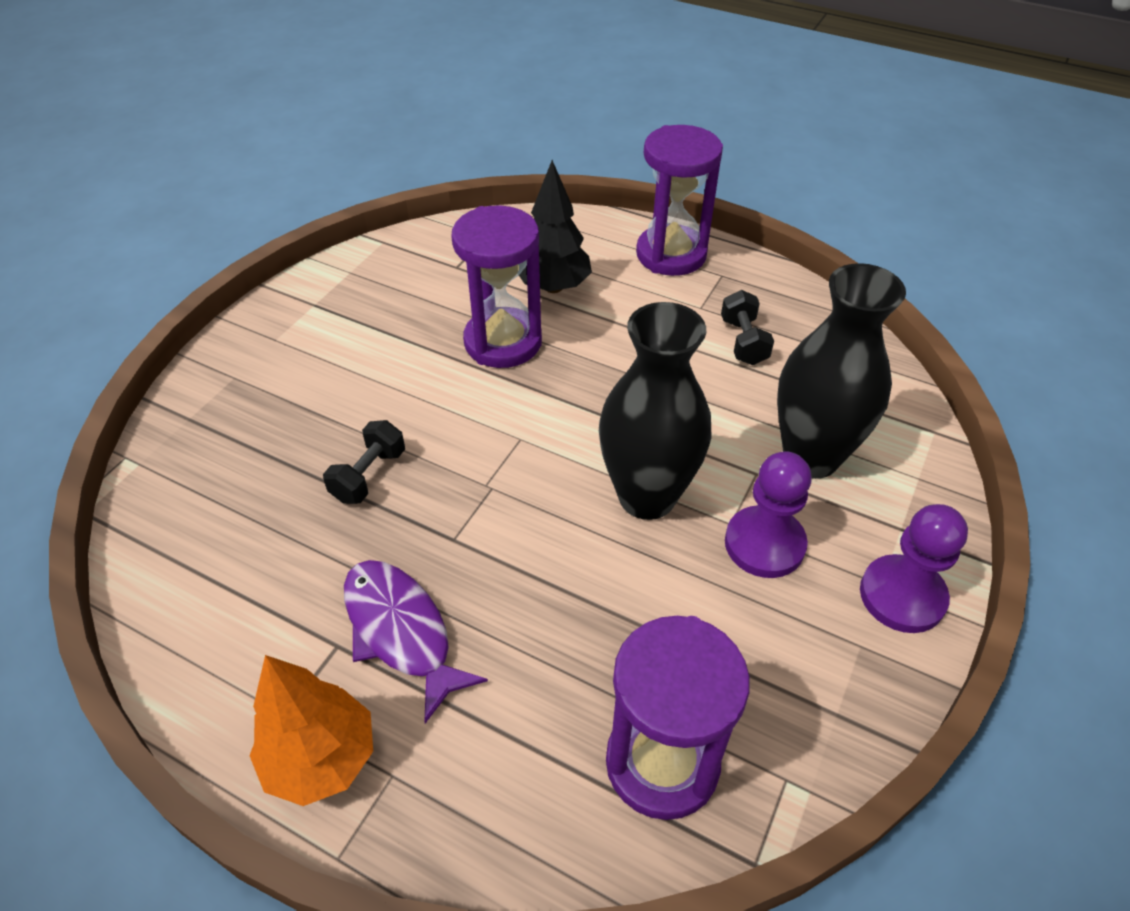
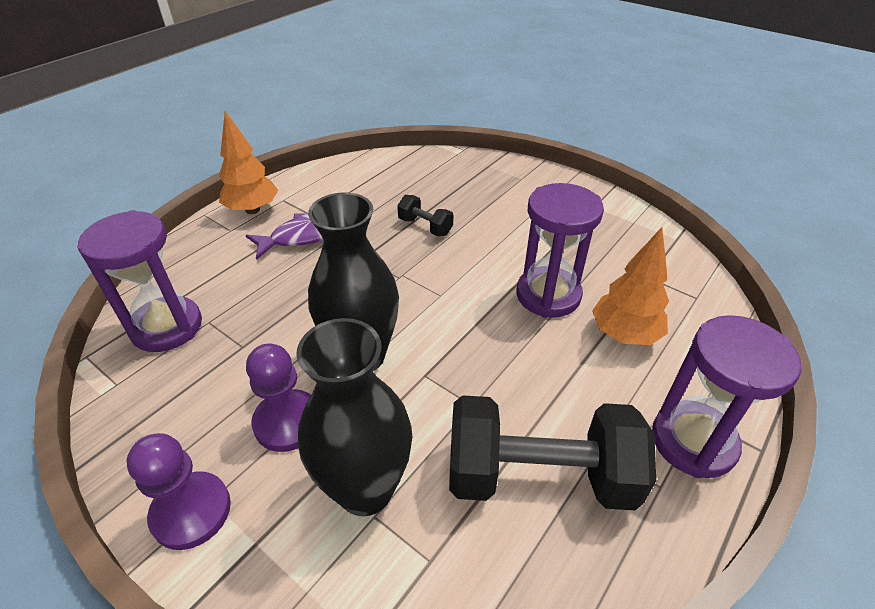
camera: 100 degrees right, 5 degrees down
(553, 287) = (624, 334): black tree -> orange tree
(743, 342) = (539, 476): black dumbbell -> black dumbbell, size x2.20

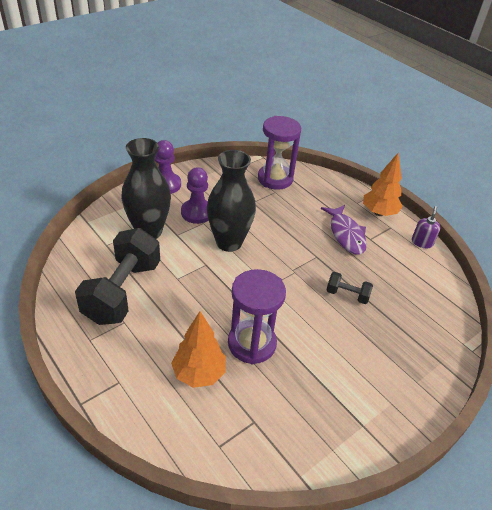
camera: 100 degrees right, 0 degrees up
(308, 176) = (422, 242): none -> purple soap dispenser
(425, 226) = (347, 295): black dumbbell -> black dumbbell turned 60 degrees clockwise
(693, 441) = (105, 369): purple hourglass -> none

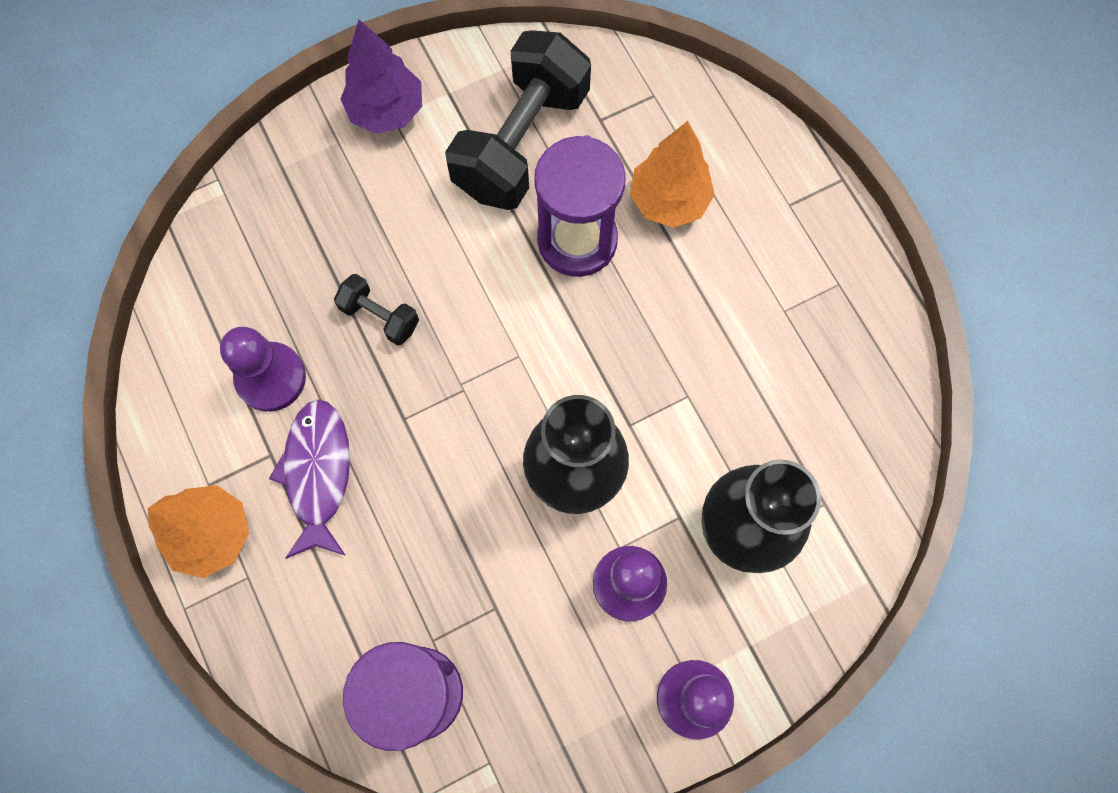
camera: 165 degrees left, 30 degrees up
(122, 292) = (788, 376): black dumbbell -> black dumbbell (521, 142)
(386, 265) = (271, 378): none -> purple pawn
(397, 406) = (387, 111): none -> purple tree
(422, 242) = (164, 430): purple soap dispenser -> none

